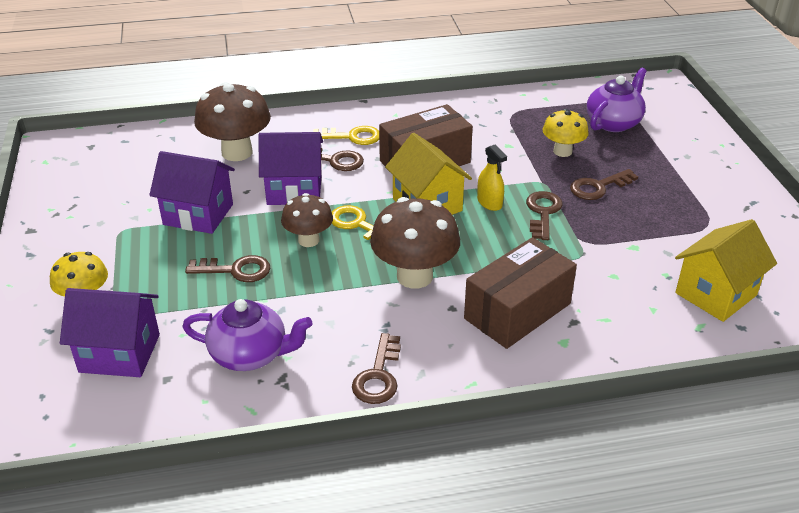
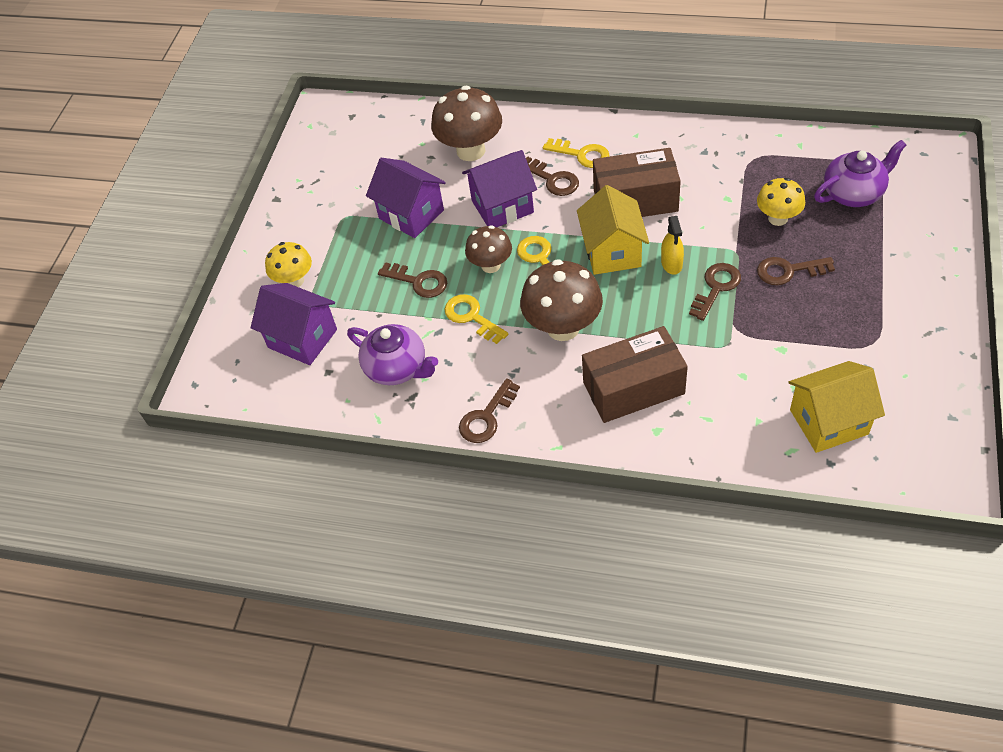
camera: 30 degrees right, 15 degrees up
(294, 190) = (502, 206): purple house -> purple house turned 45 degrees counterclockwise
(312, 288) = (472, 317): none -> yellow key

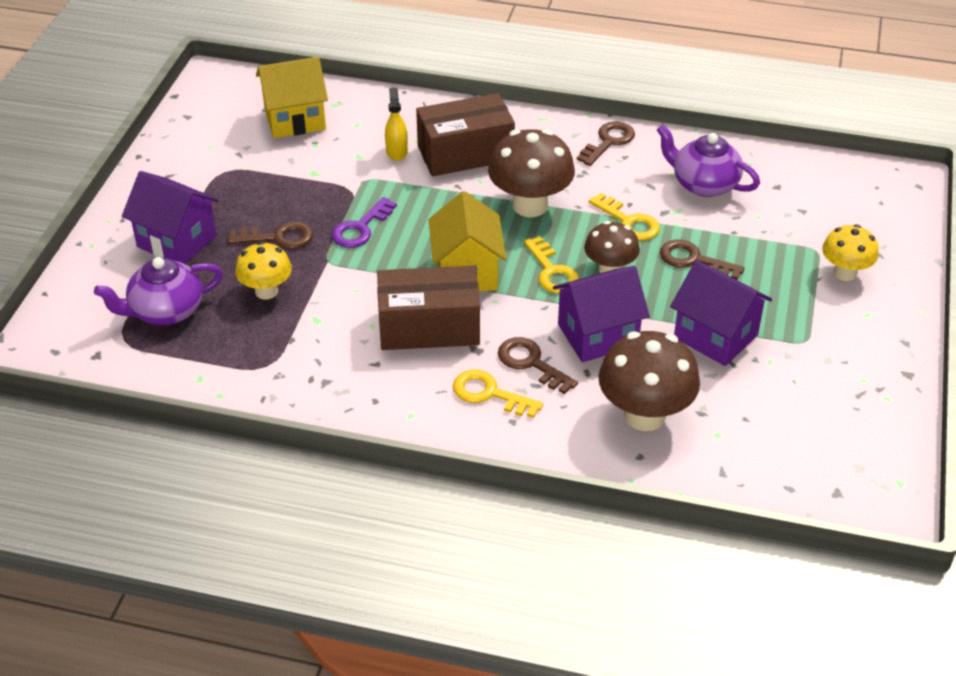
camera: 175 degrees right, 10 degrees down
(302, 338) = (814, 216): purple house -> purple house (177, 241)
(671, 263) = (402, 255): yellow spray bottle -> yellow spray bottle (396, 151)
(716, 288) = (360, 228): brown key -> purple key

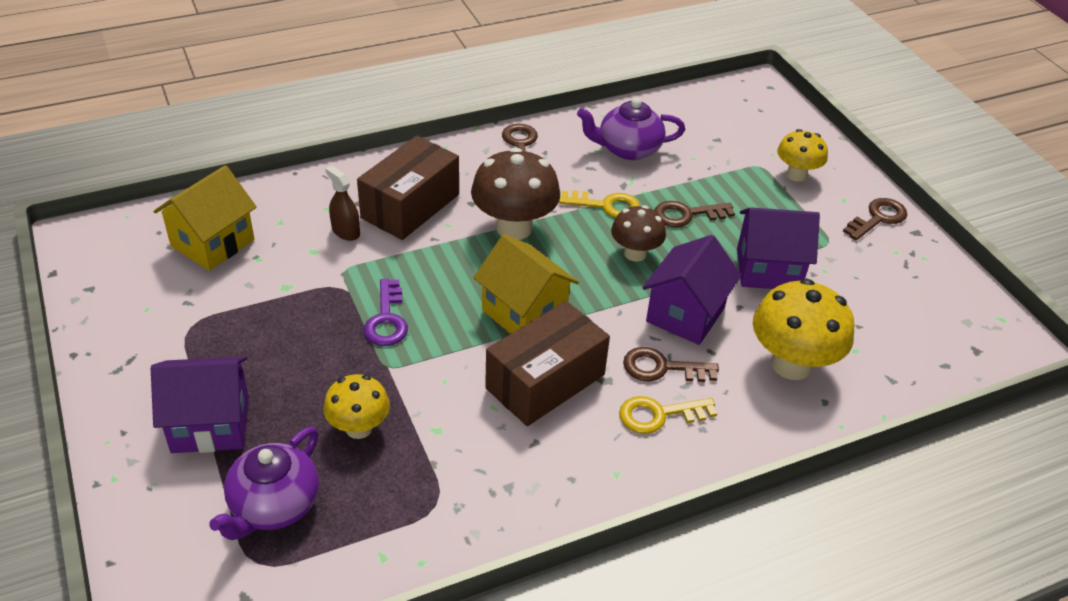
camera: 40 degrees left, 0 degrees up
(278, 237) = (315, 368): brown key -> brown key (878, 218)
(396, 151) = (345, 231): yellow spray bottle -> brown spray bottle
(552, 271) = (592, 277): yellow key -> none
(644, 415) = (791, 364): brown mushroom -> yellow mushroom

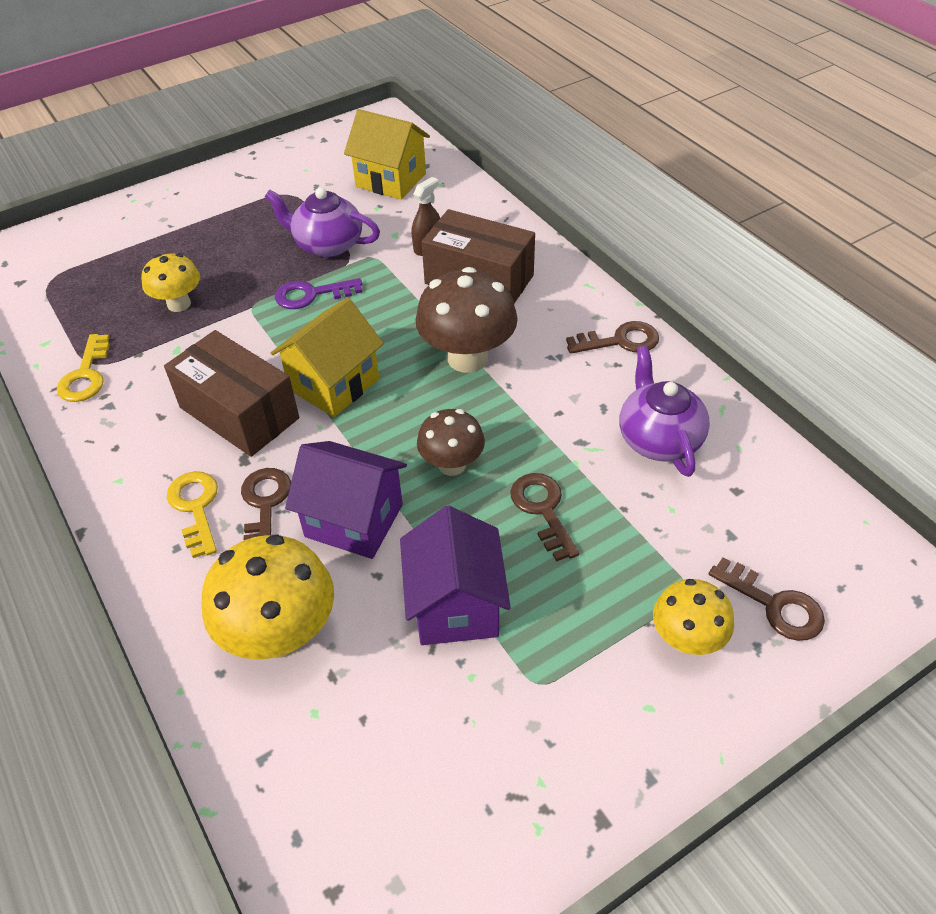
camera: 85 degrees right, 5 degrees up
(210, 424) = (183, 229): purple house -> none
(274, 505) = (101, 277): purple teapot -> purple teapot (327, 244)
(606, 206) = (533, 429): yellow key -> yellow key (86, 375)
(878, 218) = (618, 758): brown key -> brown key (774, 605)

